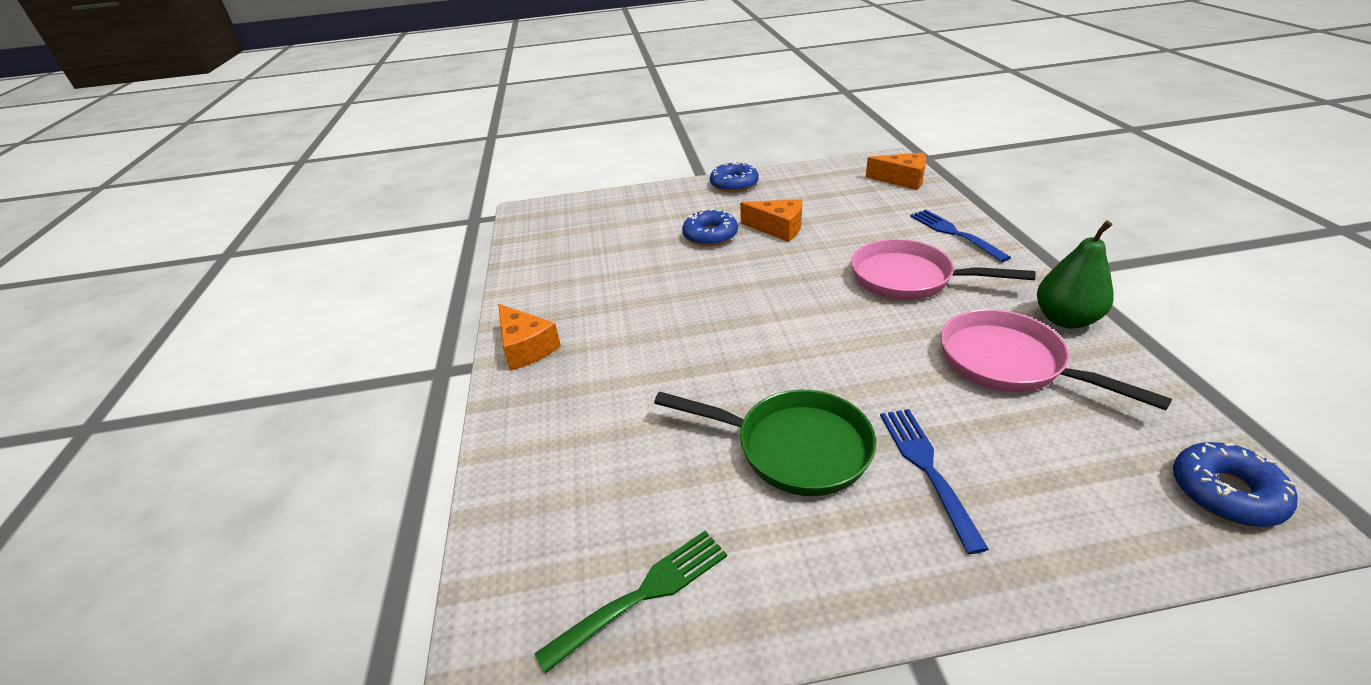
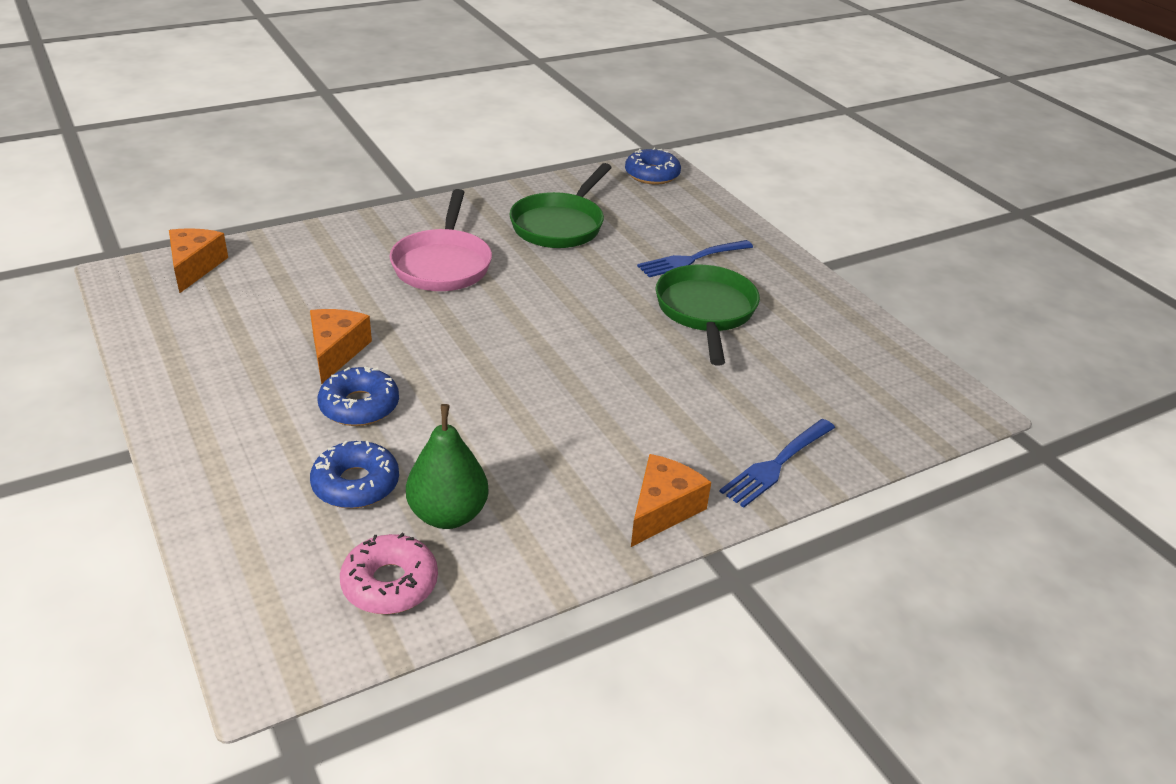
camera: 115 degrees left, 0 degrees up
(548, 241) = (390, 584): none -> pink donut
(643, 594) = (871, 359): green fork -> none
(734, 184) = (183, 407): blue donut -> blue donut (356, 484)
(954, 233) = (344, 238): blue fork -> blue fork (776, 464)
(1008, 363) = (560, 225): pink pan -> green pan
(1065, 319) = (491, 199): green pear -> green pear (448, 515)

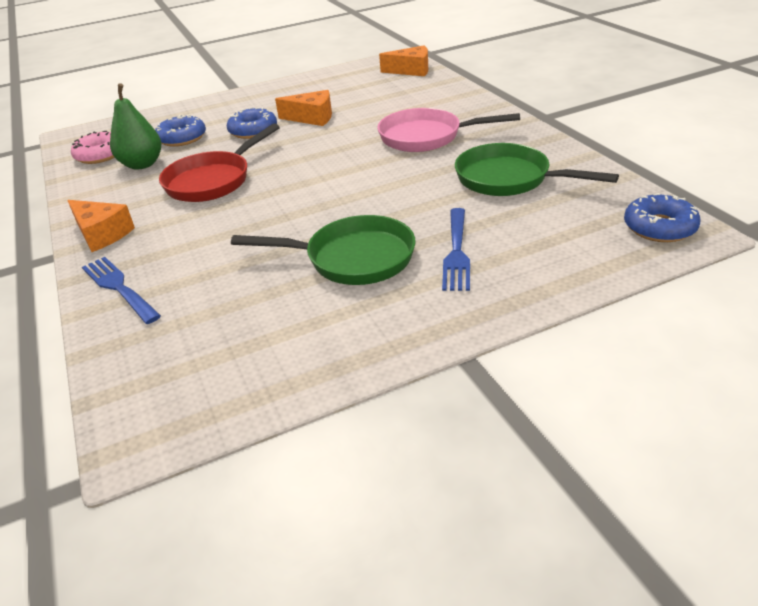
camera: 100 degrees right, 0 degrees up
(523, 427) = (212, 181): none -> red pan
(691, 259) = (456, 252): blue fork -> blue fork turned 150 degrees counterclockwise

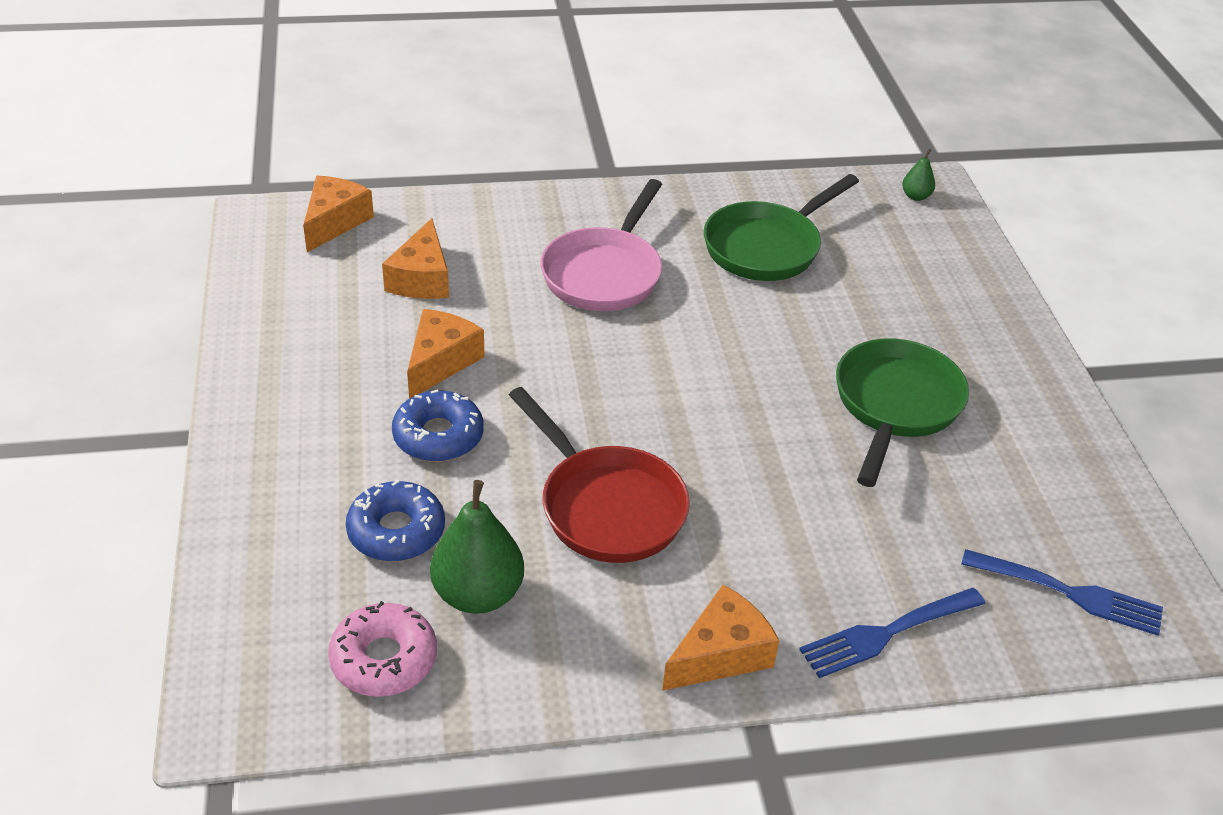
camera: 80 degrees left, 5 degrees up
(380, 98) = (422, 278): none -> orange cheese
(456, 252) = (911, 328): blue fork -> blue fork (1069, 593)
(659, 227) = (916, 196): blue donut -> green pear

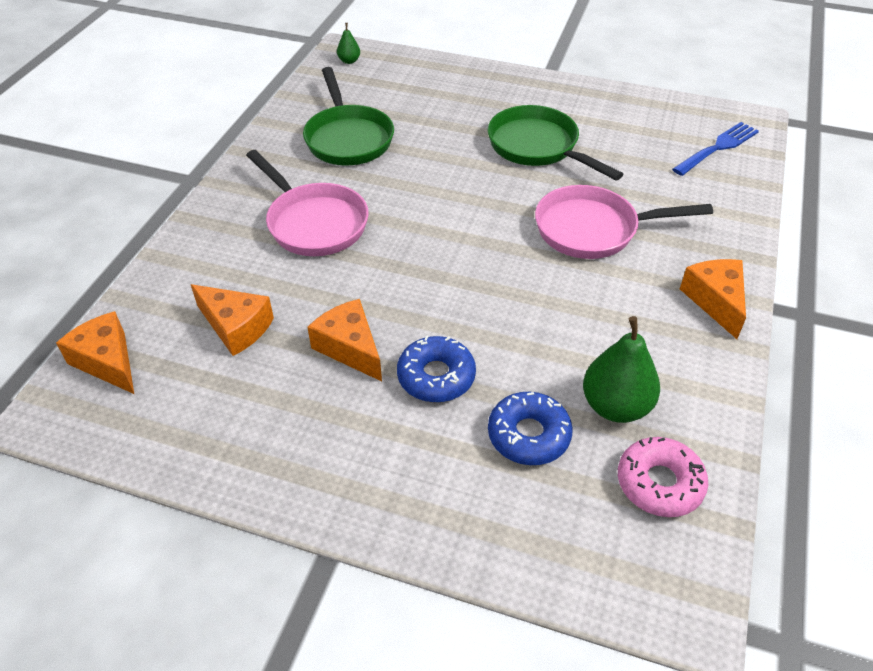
camera: 60 degrees left, 5 degrees up
(607, 507) = (561, 308): red pan -> none
(770, 500) = (593, 229): none -> pink pan
(886, 633) = (723, 225): blue fork -> none

